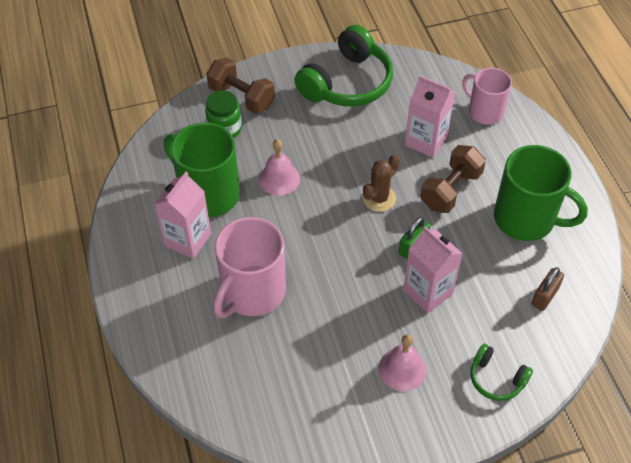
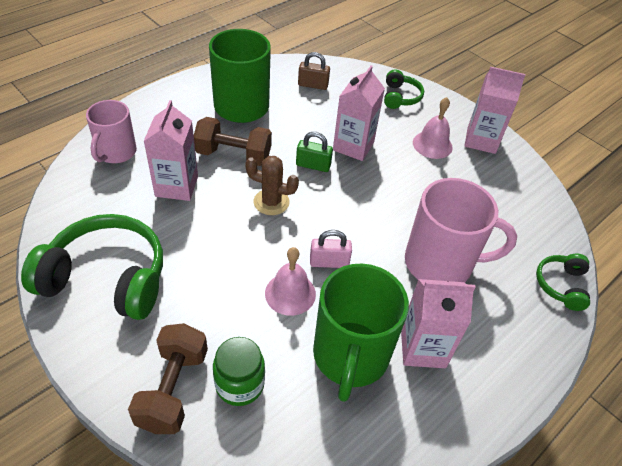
camera: 120 degrees left, 5 degrees down
(179, 376) = (561, 285): none -> green headphones
(295, 214) = (329, 262): none -> pink padlock
(390, 426) = (481, 140): none -> pink carton

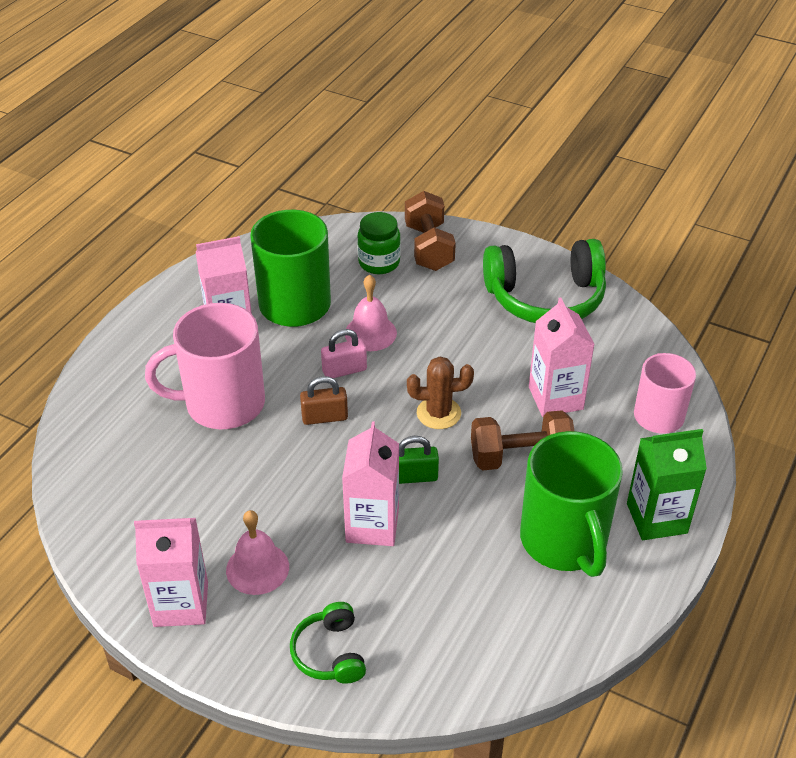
camera: 165 degrees right, 5 degrees down
(178, 100) = (656, 518): none -> green carton
(313, 85) = (484, 625): brown padlock -> brown padlock (324, 417)
(561, 285) = (81, 420): green headphones -> none

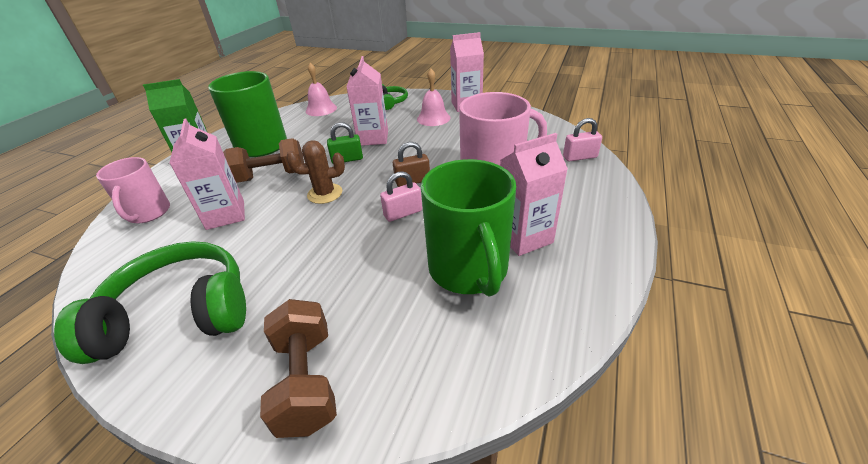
camera: 175 degrees right, 5 degrees down
(90, 426) = (580, 157): none -> pink padlock
(370, 333) = (382, 248): pink bell -> pink bell (321, 109)
(379, 263) = (378, 341): green jar -> none

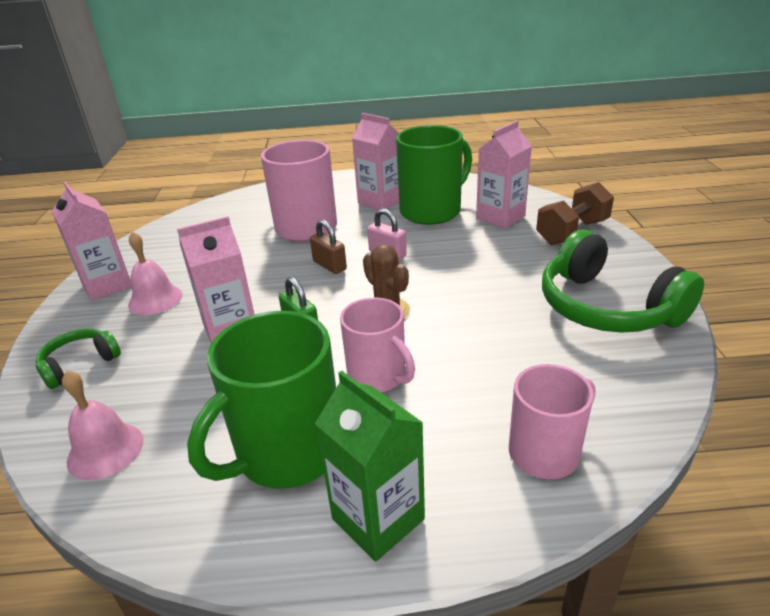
camera: 115 degrees left, 5 degrees down
(225, 215) = (481, 366): pink carton -> pink carton (500, 217)
(271, 176) = (378, 376): brown dumbbell -> pink mug
(580, 157) = (245, 200): pink padlock -> none

